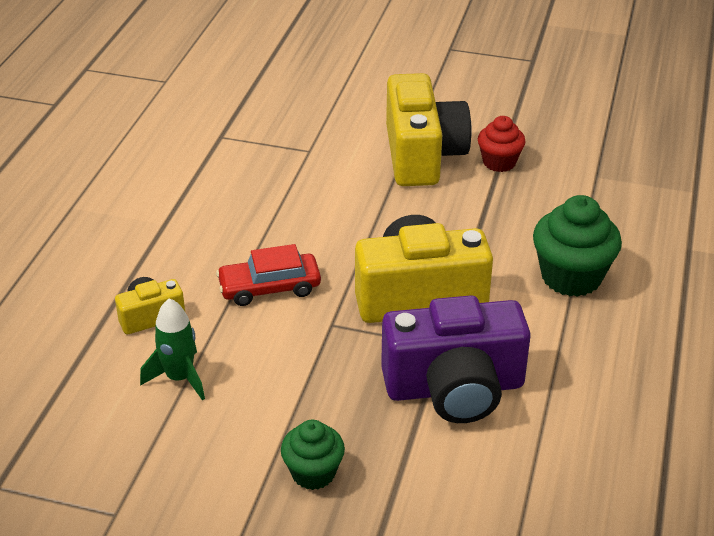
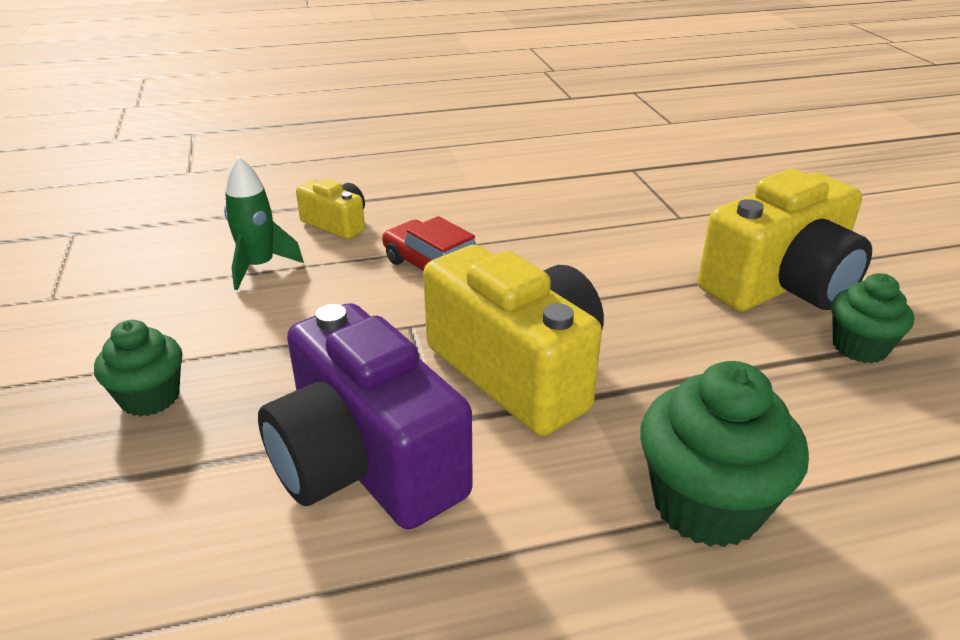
camera: 60 degrees right, 5 degrees down
(499, 162) = (859, 347): red cupcake -> green cupcake

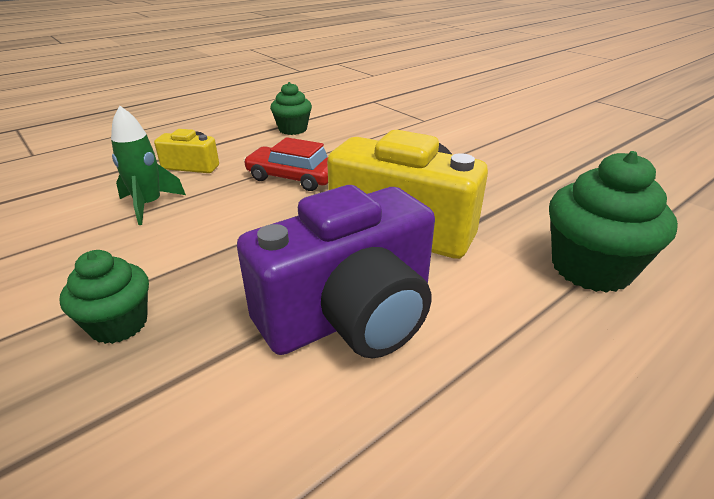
camera: 25 degrees left, 0 degrees up
(365, 463) = (350, 315): purple camera -> purple camera turned 60 degrees counterclockwise
(781, 285) = (512, 143): yellow camera -> none
(859, 347) = (581, 164): green cupcake -> green cupcake (293, 129)

